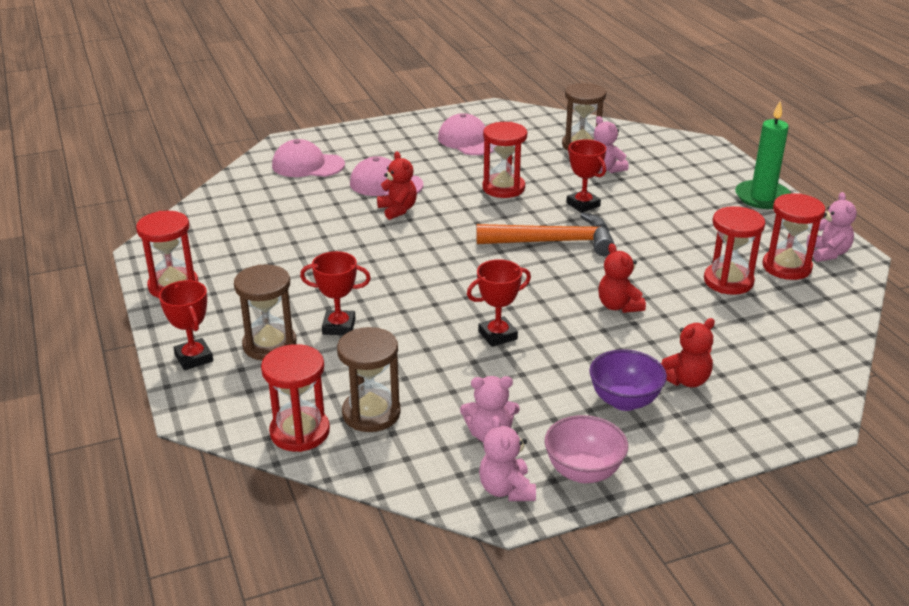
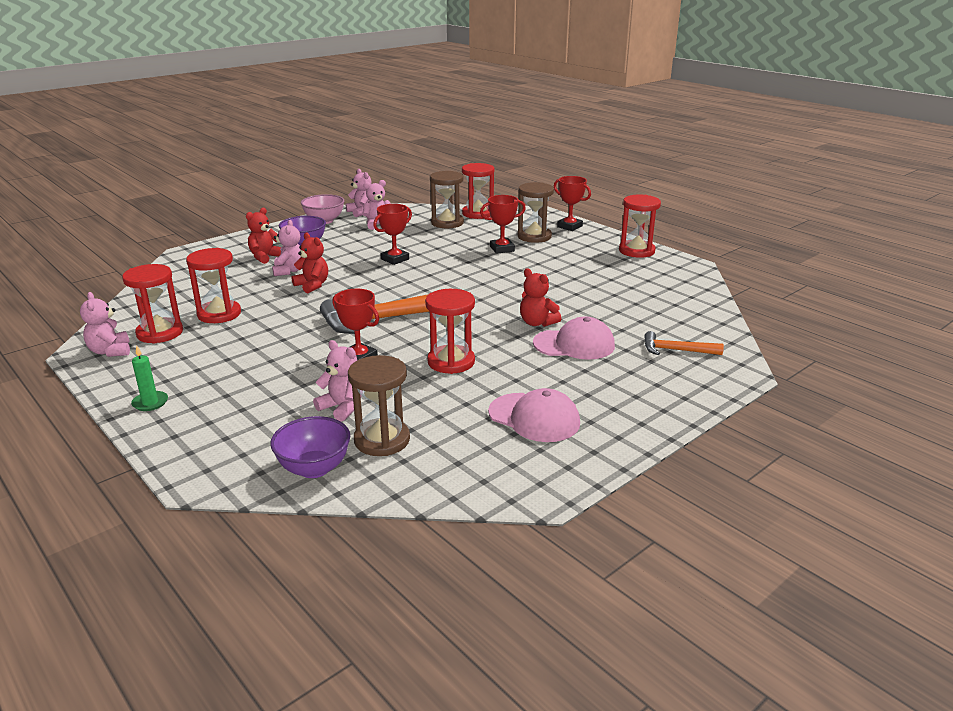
camera: 160 degrees right, 5 degrees down
(307, 165) = (676, 350): pink cap -> orange hammer
(630, 138) = (314, 468): none -> purple bowl
(648, 340) = (289, 271): none -> pink teddy bear
(762, 197) = (150, 403): green candle -> green candle, size x0.53

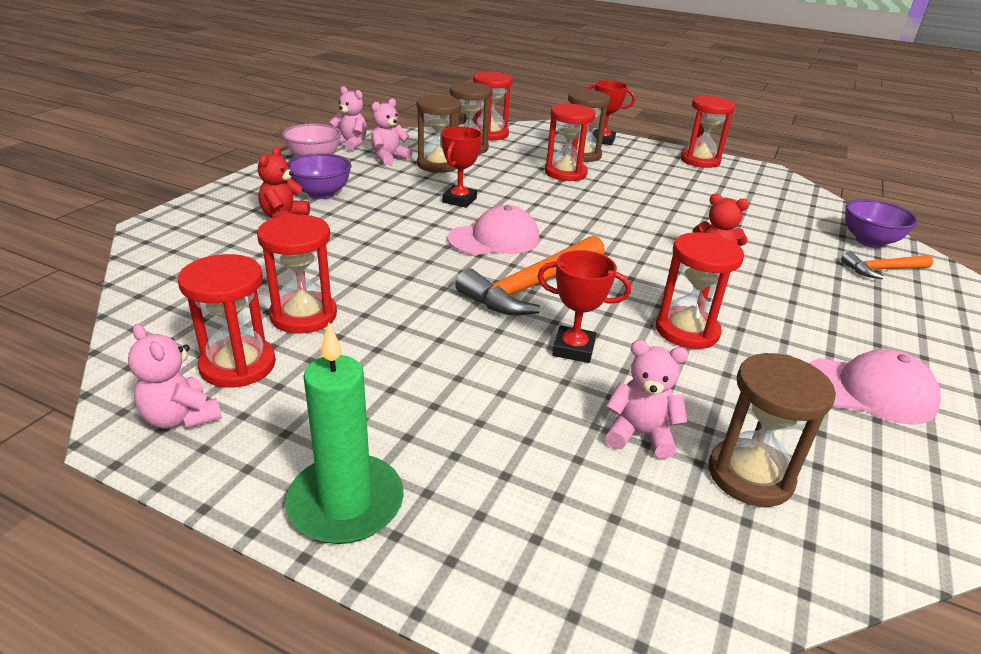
camera: 25 degrees left, 5 degrees up
(150, 403) = (346, 503): green candle -> green candle, size x1.89
(289, 271) = (339, 233): pink teddy bear -> none
(312, 285) = (393, 250): red teddy bear -> none
(314, 468) = (723, 556): purple bowl -> purple bowl (869, 241)
(409, 233) = (438, 165): none -> brown hourglass
(502, 249) = (565, 173): red trophy -> red hourglass
(574, 344) = (783, 281): pink cap -> pink cap (494, 239)

